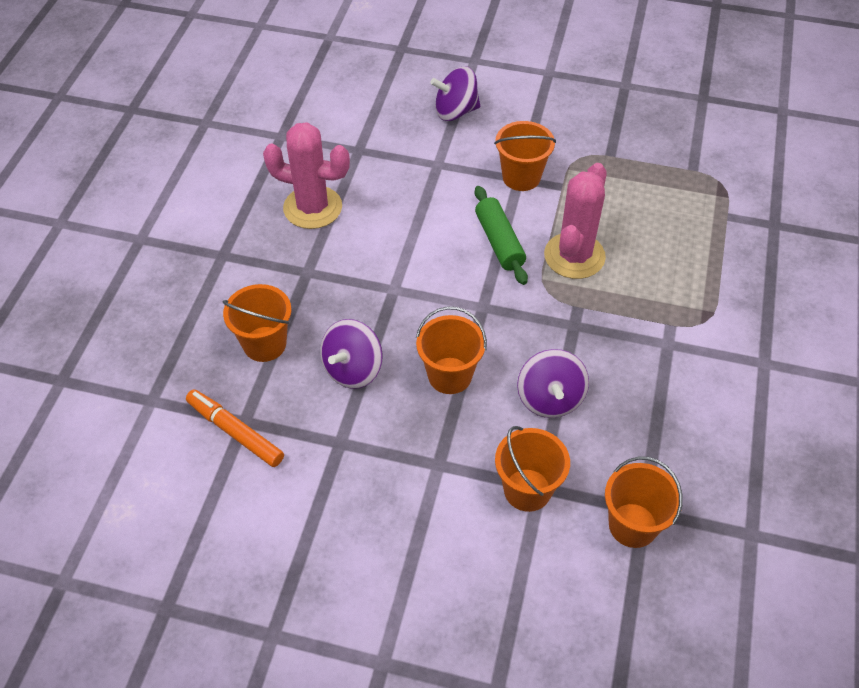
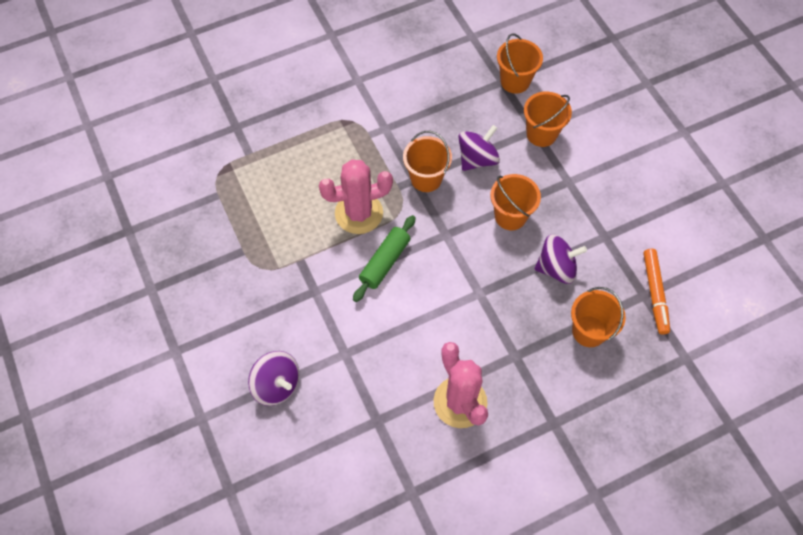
camera: 130 degrees left, 10 degrees up
(521, 177) = (312, 290): orange bucket -> orange bucket (426, 178)

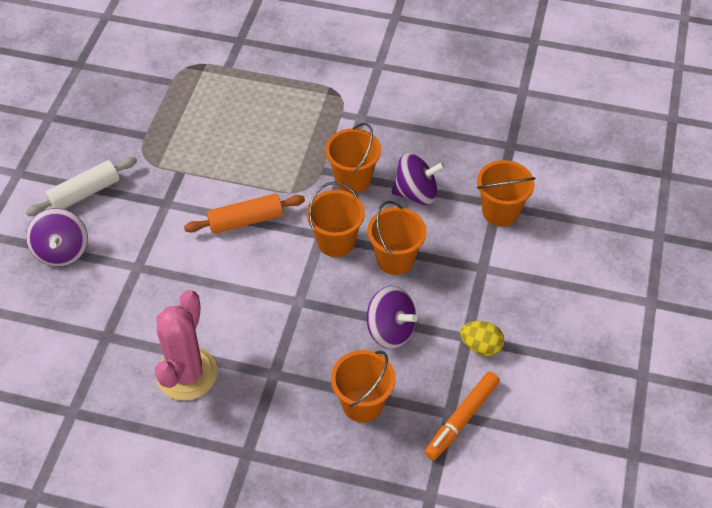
camera: 40 degrees right, 10 degrees down
(245, 328) = (84, 193): none -> white rolling pin
(359, 213) = (266, 168): pink cactus -> none
(385, 262) = (246, 221): green rolling pin -> orange rolling pin
(515, 81) = (523, 152): orange bucket -> orange bucket (336, 242)
(619, 236) = (481, 346): none -> yellow egg

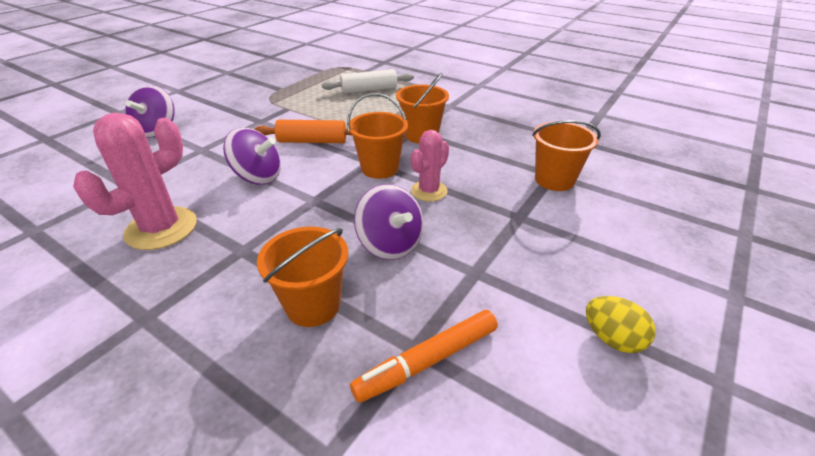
camera: 20 degrees right, 15 degrees down
(84, 193) = (208, 106): white rolling pin -> white rolling pin (369, 90)
(395, 259) = (429, 191): orange bucket -> pink cactus
(416, 193) = (474, 153): purple spinning top -> purple spinning top (258, 177)
(481, 346) = (488, 285): yellow egg -> yellow egg (612, 338)

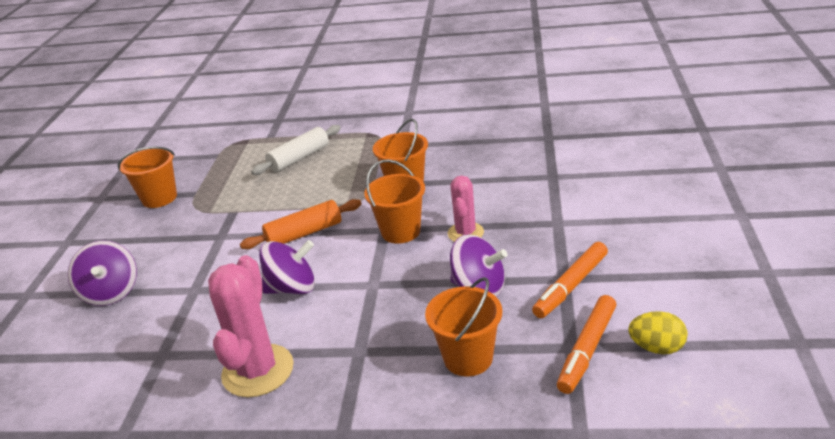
camera: 25 degrees left, 5 degrees down
(475, 283) = (571, 286): none -> orange marker
(554, 180) = (558, 180): orange bucket -> orange bucket (159, 198)
(612, 338) = (688, 278): yellow egg -> yellow egg (657, 348)

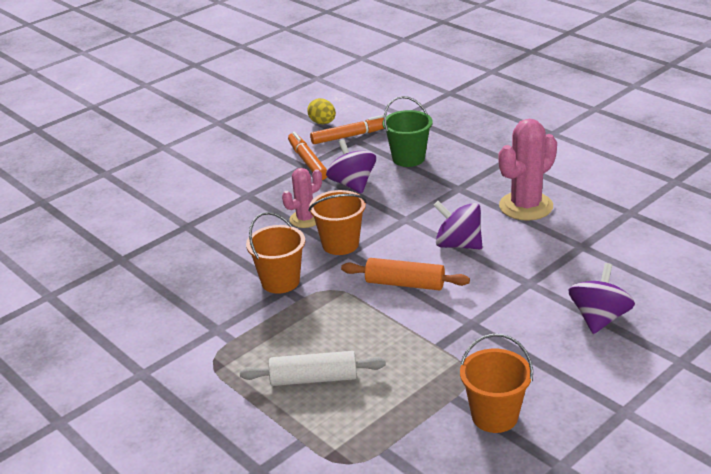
camera: 140 degrees left, 0 degrees up
(468, 358) = (408, 158): orange bucket -> green bucket
(571, 286) = (307, 161): orange marker -> orange marker turned 105 degrees counterclockwise

